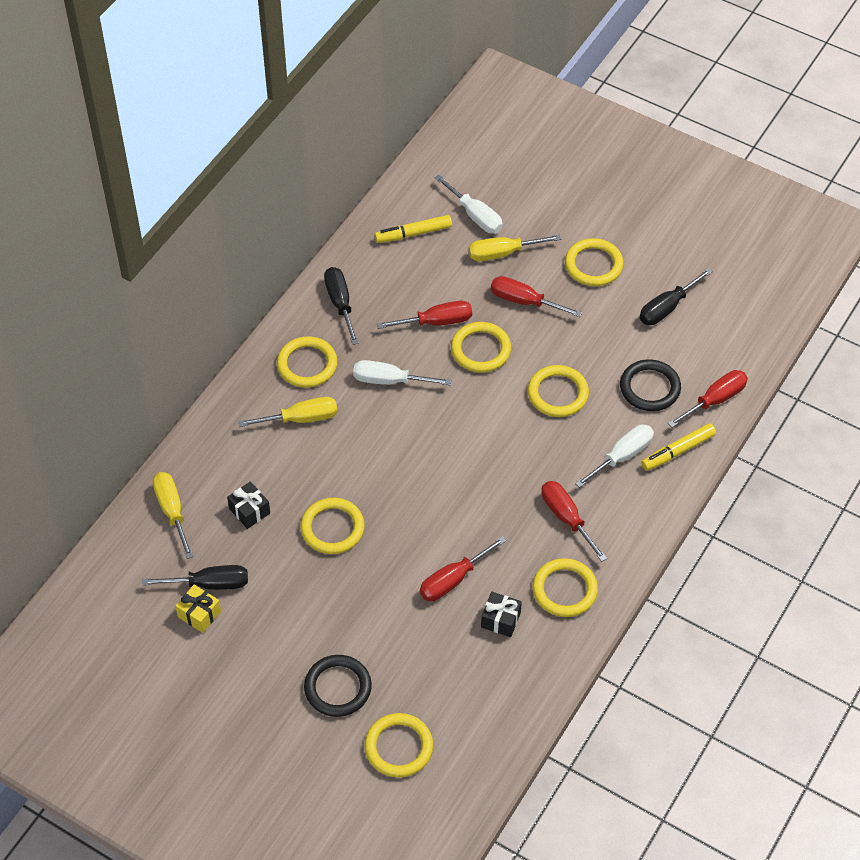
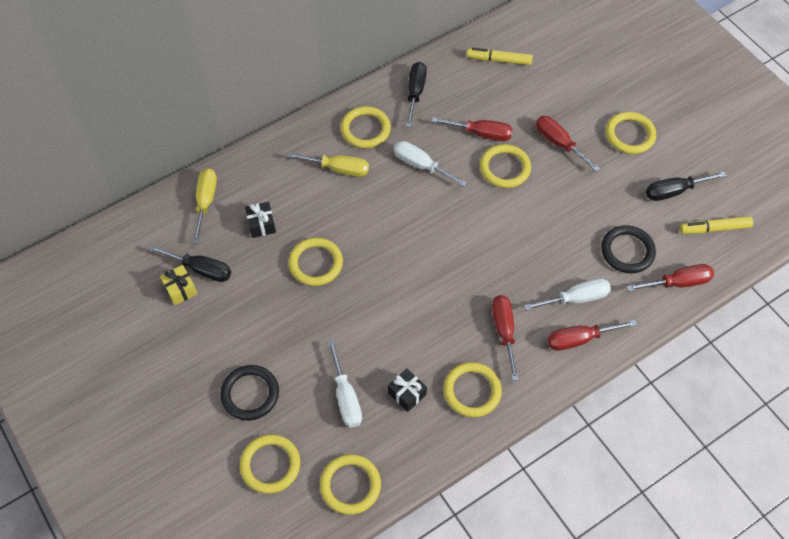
camera: 25 degrees right, 5 degrees up
(453, 580) = (386, 344): red screwdriver -> red screwdriver (579, 339)
(475, 216) = (554, 63): white screwdriver -> white screwdriver (346, 397)
(502, 253) = (561, 100): yellow screwdriver -> none
(558, 393) = (548, 226): yellow ring -> yellow ring (350, 485)
(678, 451) = (625, 313): yellow marker -> yellow marker (714, 228)

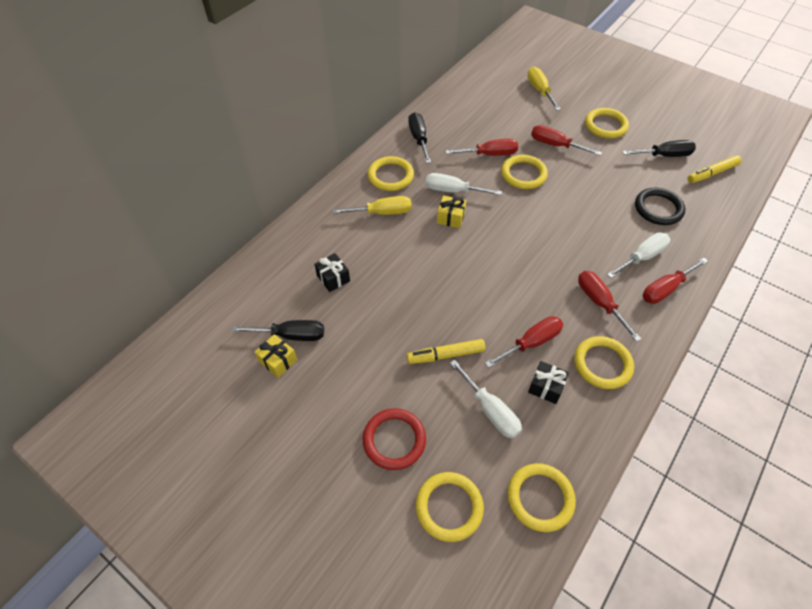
camera: 20 degrees left, 5 degrees down
(205, 202) = (270, 274): yellow screwdriver -> yellow screwdriver (539, 91)
(250, 394) = (394, 440): black ring -> red ring
(316, 263) = (400, 296): yellow ring -> none
(404, 195) = (450, 218): none -> yellow gift
(499, 60) = (474, 100): yellow marker -> yellow marker (446, 355)
(674, 191) = (664, 155): black screwdriver -> black screwdriver turned 150 degrees counterclockwise
(678, 283) = (712, 220): red screwdriver -> red screwdriver (531, 342)

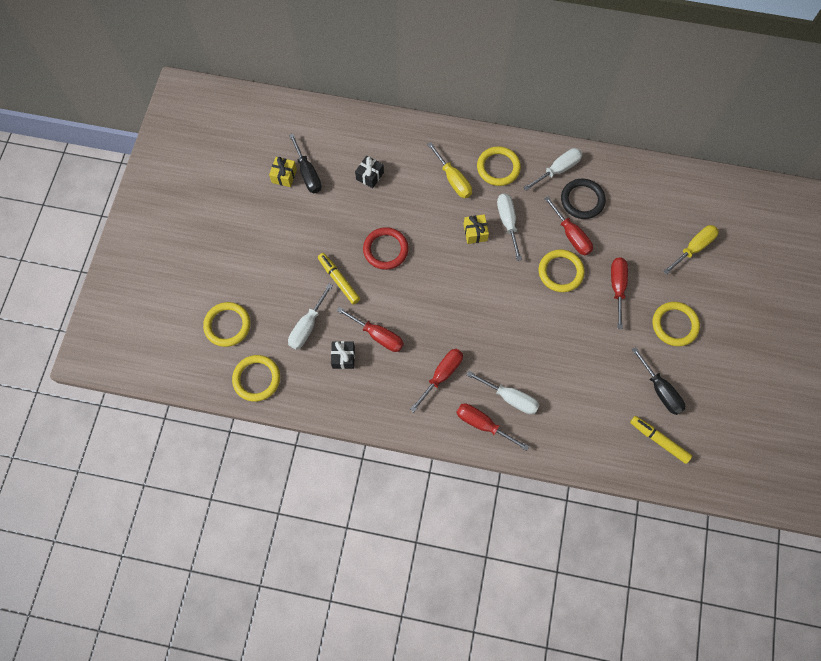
camera: 65 degrees right, 15 degrees up
(394, 440) = (258, 274): red ring -> red ring (385, 250)
(419, 138) = (558, 170): black screwdriver -> white screwdriver
(602, 364) = (382, 392): yellow ring -> none
(658, 208) = (579, 399): black ring -> black ring (582, 200)

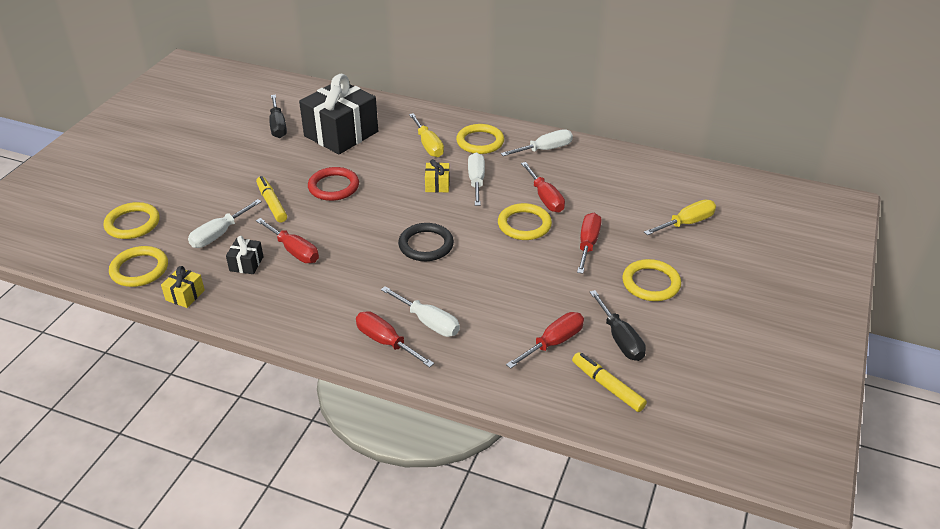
camera: 10 degrees right, 30 degrees down
(284, 176) = (253, 125): yellow gift -> yellow gift (185, 295)
(370, 176) = (341, 134): black gift -> black gift, size x2.38
(441, 375) = (353, 292): red screwdriver -> red screwdriver (553, 343)
(582, 200) = (565, 174): black ring -> black ring (426, 245)

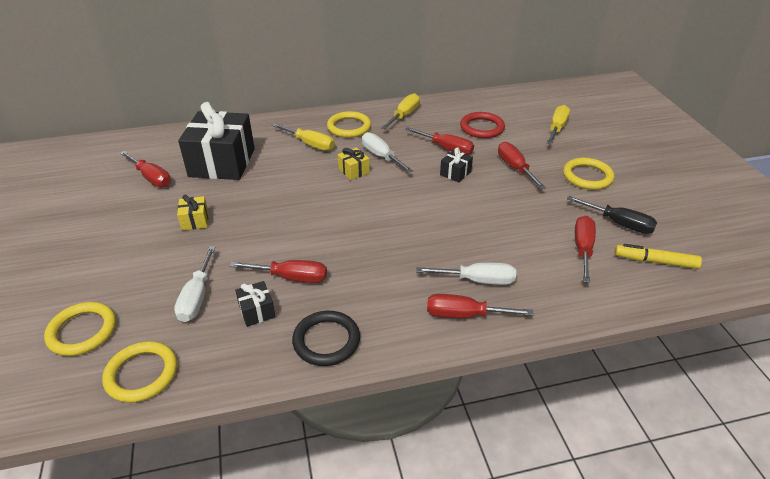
camera: 35 degrees left, 0 degrees up
(185, 295) = (224, 374): yellow gift -> yellow gift (195, 221)
(272, 204) = (221, 246): yellow marker -> none
(278, 126) = (151, 178): black screwdriver -> red screwdriver
(333, 187) = (265, 207): red ring -> red ring (482, 128)
(426, 245) = (401, 220): black ring -> black ring (326, 341)
(524, 225) = (455, 173): yellow ring -> black gift
(545, 149) = (404, 115): white screwdriver -> yellow screwdriver

